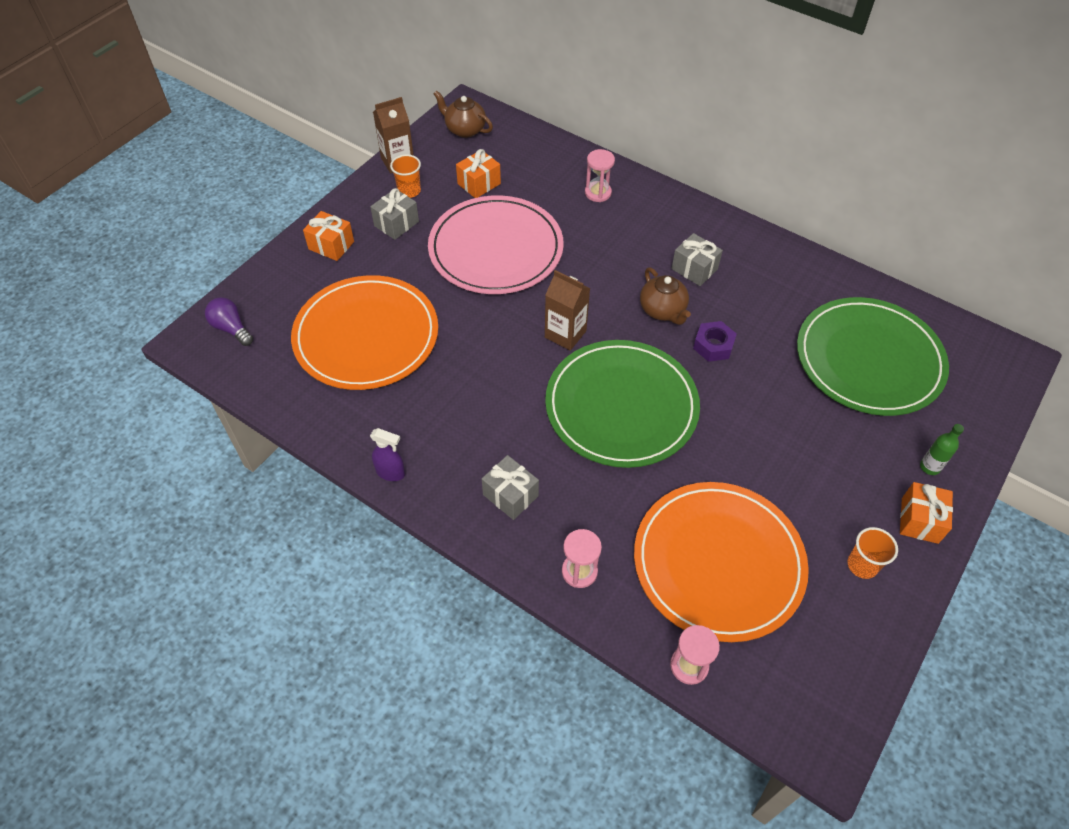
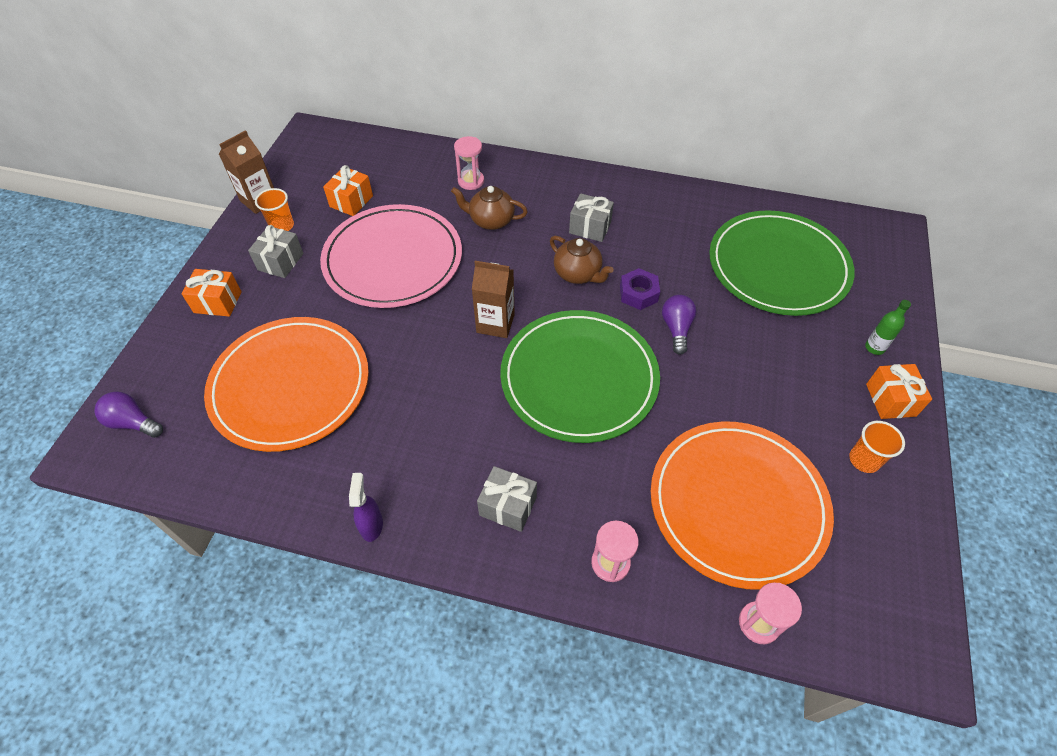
camera: 20 degrees left, 0 degrees up
(391, 473) = (372, 525): purple spray bottle -> purple spray bottle turned 90 degrees counterclockwise
(464, 129) = (317, 154): brown teapot -> brown teapot (491, 220)
(735, 389) = (676, 329): none -> purple light bulb

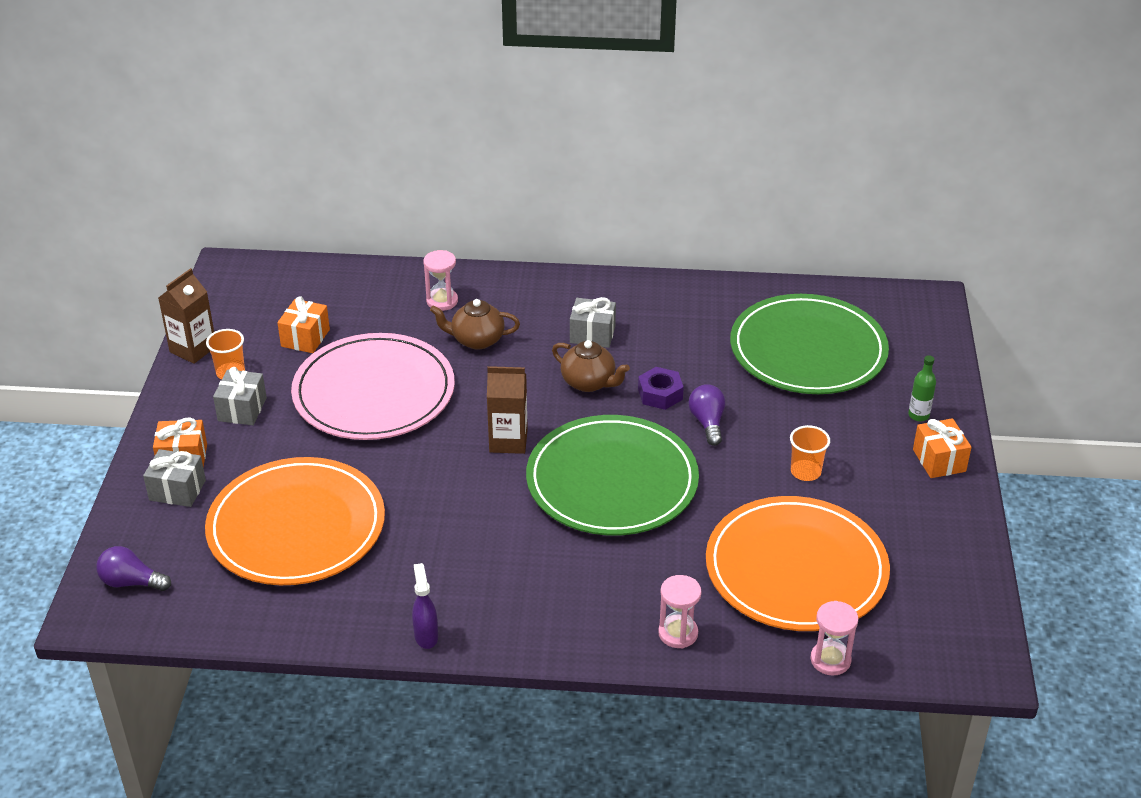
camera: 10 degrees left, 15 degrees down
(508, 506) = (563, 601): grey gift -> grey gift (177, 490)
(864, 460) = (917, 515): orange cup -> orange cup (805, 472)

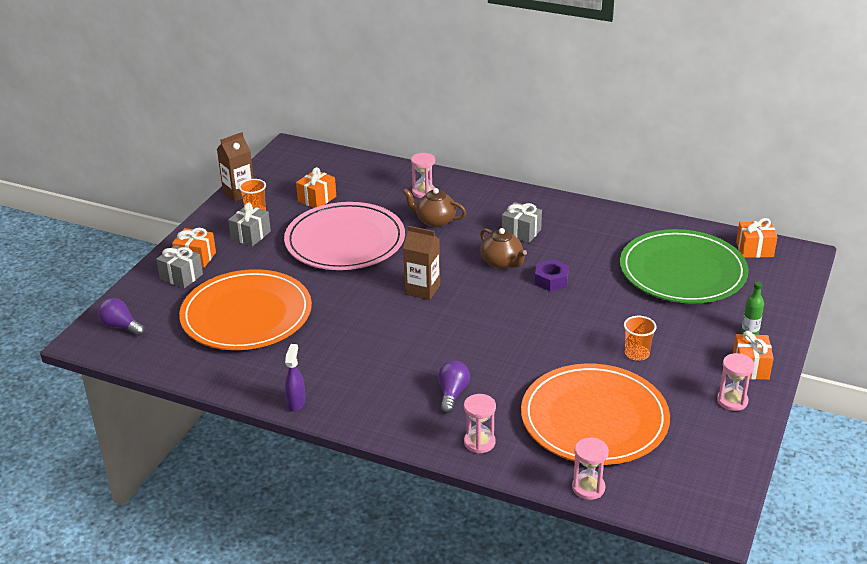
camera: 20 degrees right, 5 degrees down
(612, 481) = (484, 330): green plate -> none
(707, 423) = (577, 306): purple light bulb -> purple light bulb (452, 394)
(876, 304) = (754, 249): none -> orange gift
(938, 508) = (732, 401): none -> pink hourglass

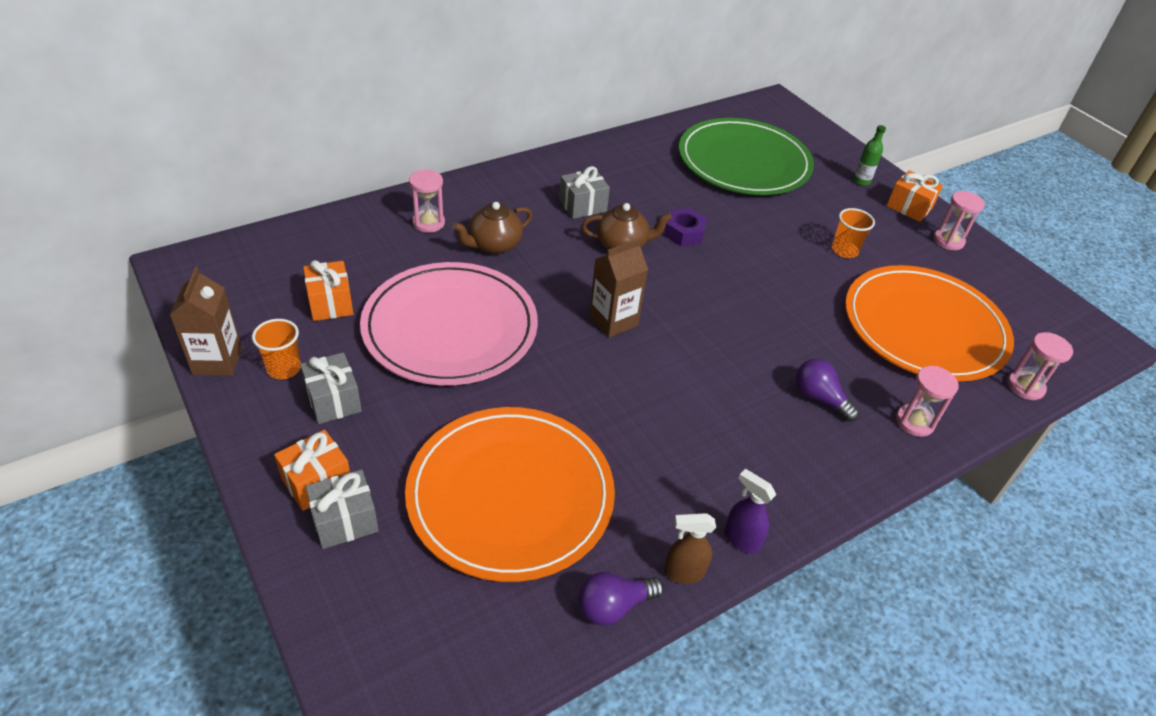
camera: 60 degrees left, 10 degrees up
(121, 326) = (393, 658): purple light bulb -> purple light bulb (613, 606)
(252, 391) = (683, 573): none -> brown spray bottle
(754, 249) = (748, 115): orange gift -> none

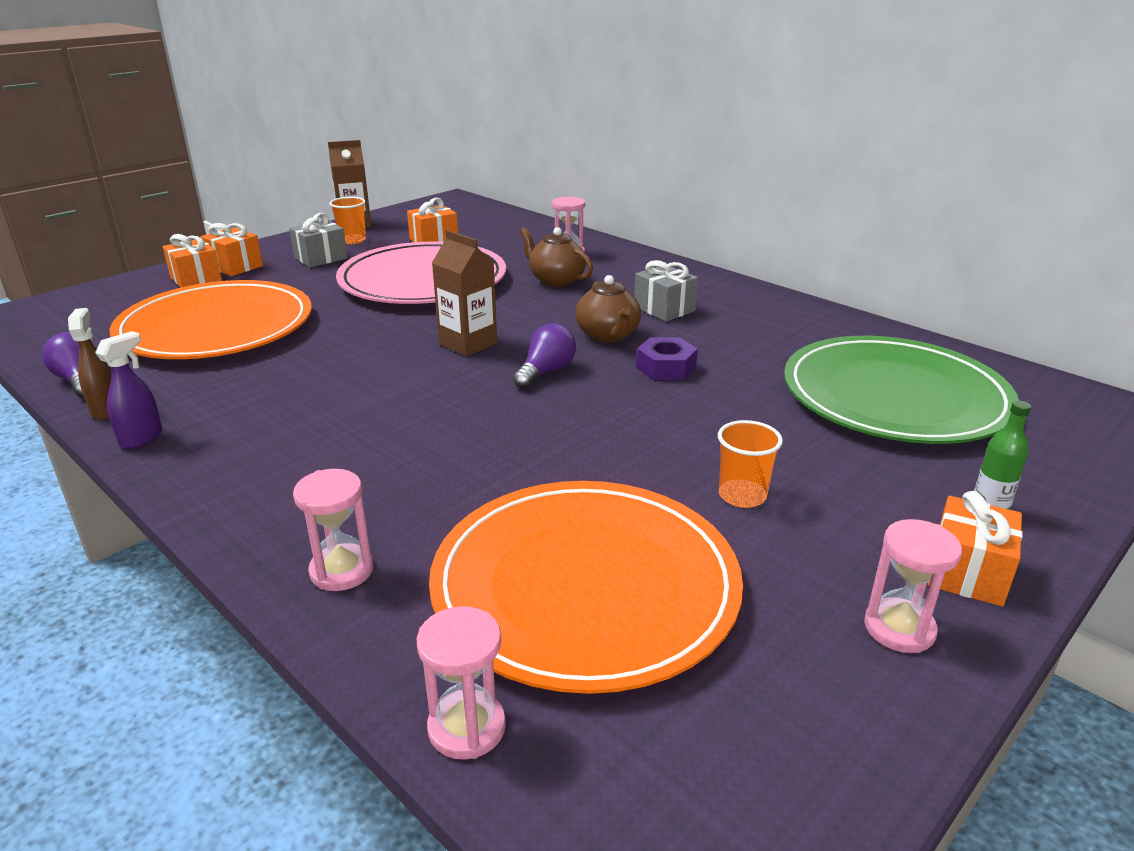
camera: 80 degrees right, 15 degrees down
(345, 520) = (196, 279): grey gift -> orange gift
(819, 398) = (375, 481): purple light bulb -> purple light bulb (546, 372)

